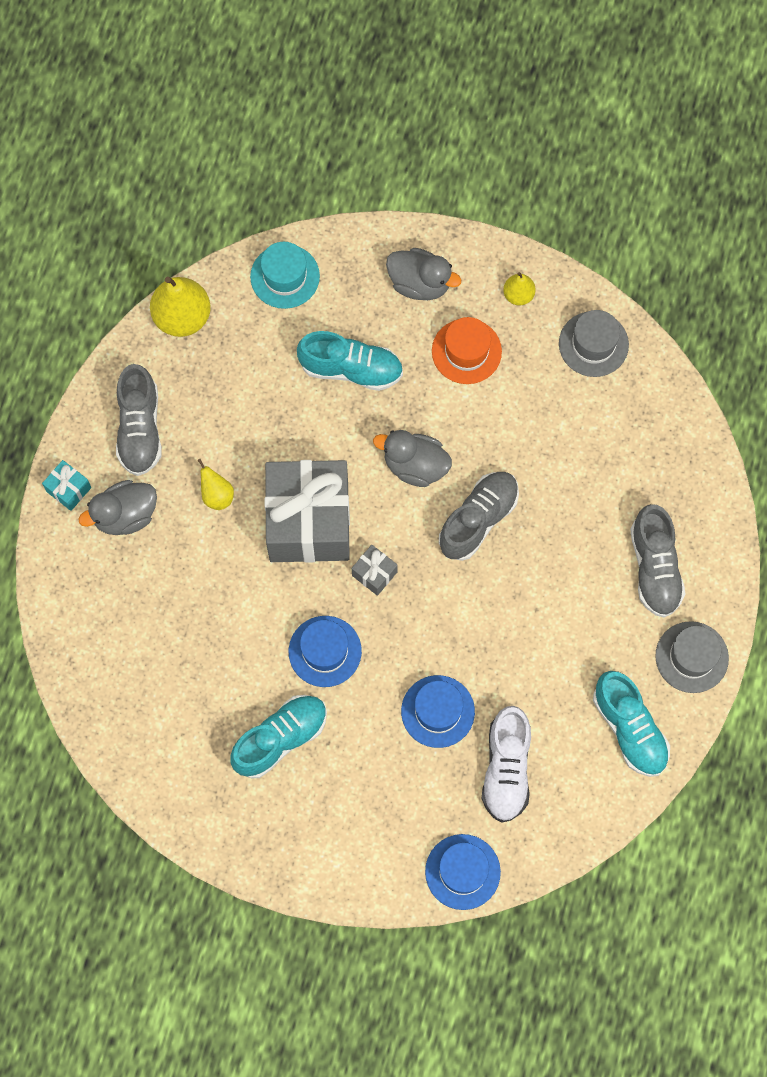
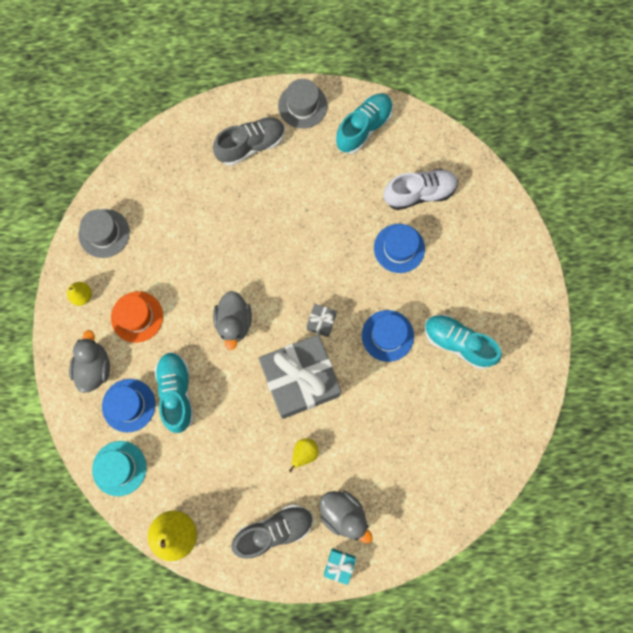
camera: 110 degrees left, 5 degrees up
(462, 872) = (495, 198): blue hat -> blue hat (128, 405)
(478, 520) = (258, 267): grey shoe -> none

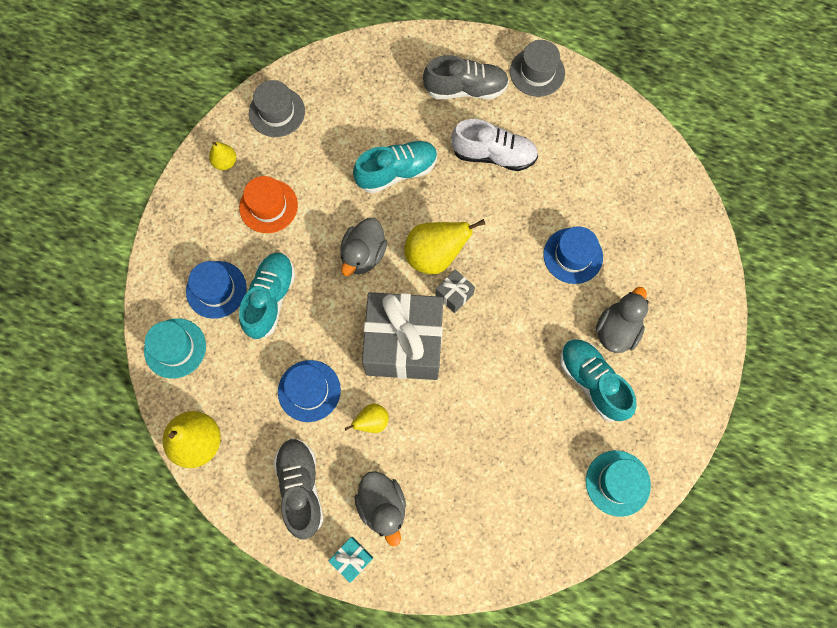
camera: 25 degrees right, 5 degrees down
(94, 367) = (201, 237): grey duck -> grey duck (616, 330)
(274, 530) = (301, 488): grey shoe -> grey shoe turned 105 degrees counterclockwise
(291, 297) = (435, 256): none -> yellow pear
(363, 128) = (591, 120): turquoise shoe -> turquoise shoe (397, 172)
(387, 335) = (518, 340): blue hat -> blue hat (309, 391)
(419, 193) = (620, 209): white shoe -> white shoe (493, 155)
(510, 412) = (617, 483): none -> turquoise hat

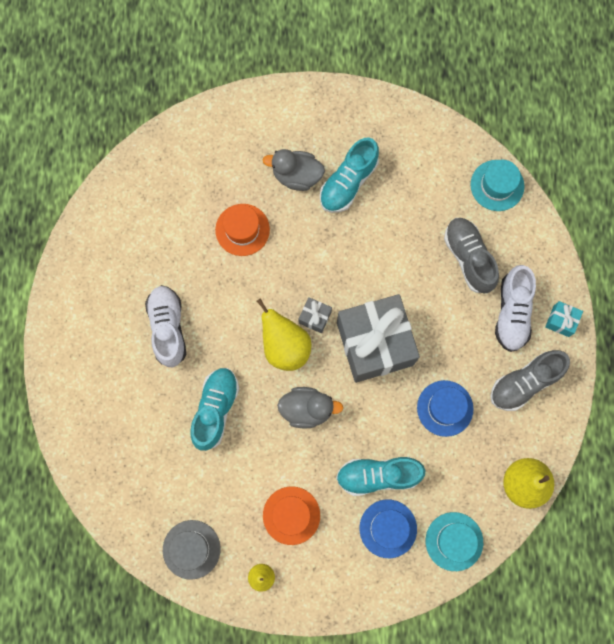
camera: 110 degrees left, 5 degrees up
(372, 421) = (449, 346): yellow pear -> none
(382, 506) = (512, 312): grey duck -> white shoe
(397, 172) = (215, 409): turquoise shoe -> turquoise shoe turned 60 degrees clockwise
(465, 89) = (107, 377): grey shoe -> grey shoe (469, 258)
(537, 72) = (66, 316): grey hat -> none
(573, 255) = (242, 230): blue hat -> orange hat
(617, 483) = (421, 141): turquoise hat -> turquoise hat (497, 185)

